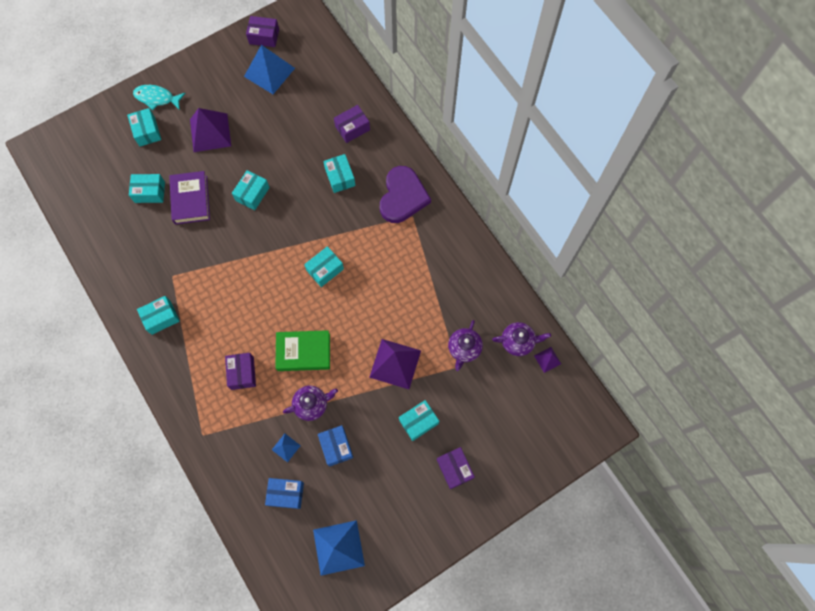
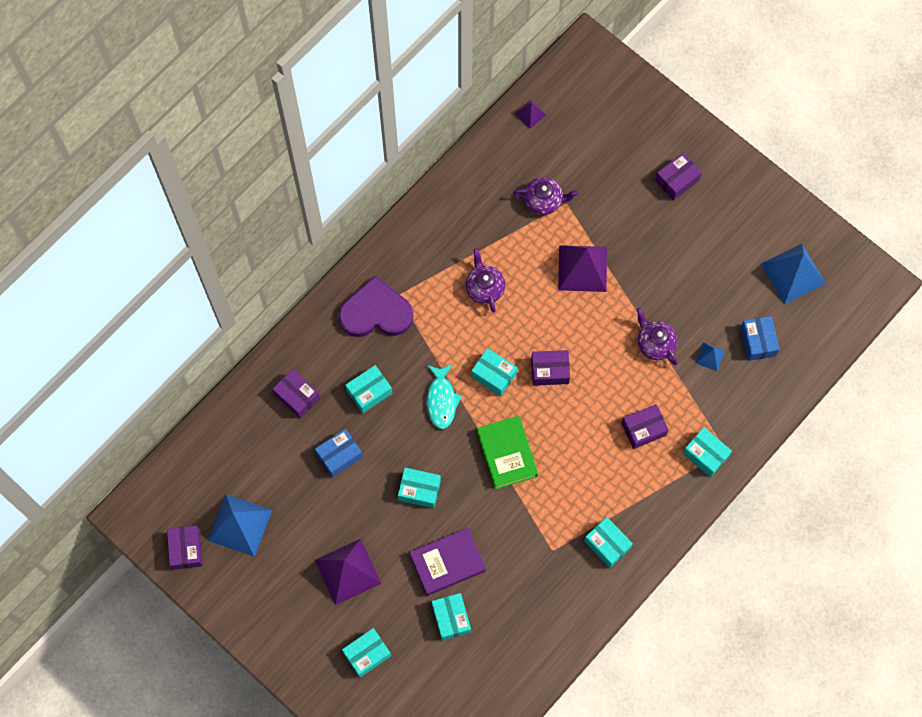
camera: 105 degrees left, 0 degrees up
(157, 98) = (314, 660): turquoise fish -> turquoise fish (441, 400)
(303, 352) = (599, 370): green book -> green book (507, 454)
(315, 313) = (550, 371): none -> purple box
(336, 447) = (692, 304): blue box -> blue box (339, 455)
(418, 422) = (639, 228): turquoise box -> turquoise box (705, 454)
(518, 342) = (519, 147): purple teapot -> purple teapot (484, 288)

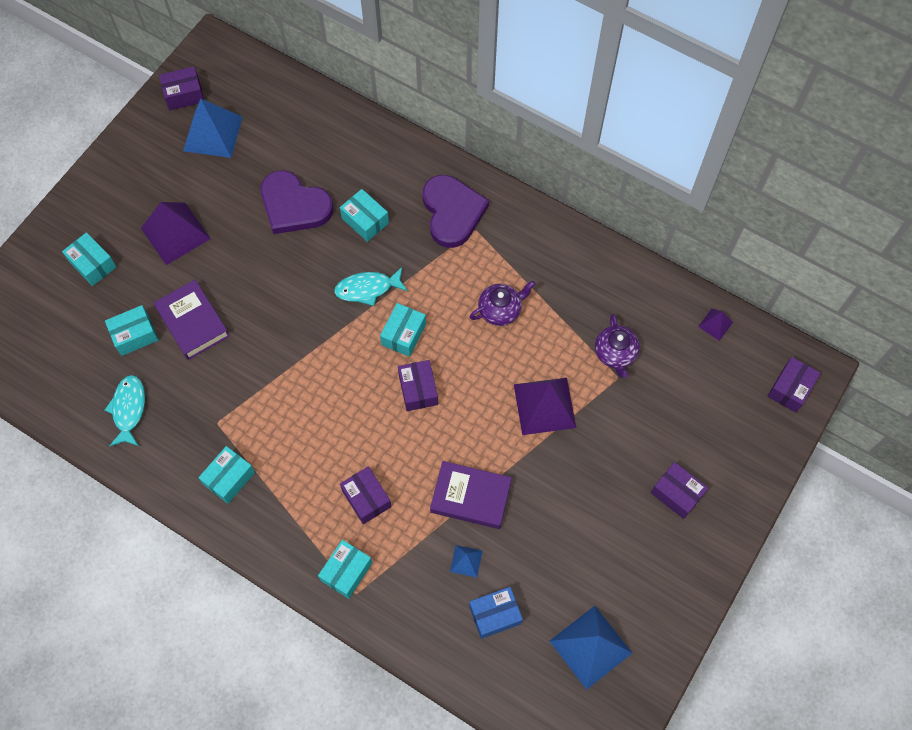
camera: 80 degrees right, 5 degrees down
(297, 396) = (350, 158): purple box -> purple box (790, 389)
(339, 455) = (294, 206): blue box -> purple heart
(419, 490) = (267, 284): turquoise box -> none
(507, 454) = (317, 361): green book -> none
(526, 629) = (129, 409): none -> turquoise fish
(655, 343) = (470, 497): purple teapot -> purple book

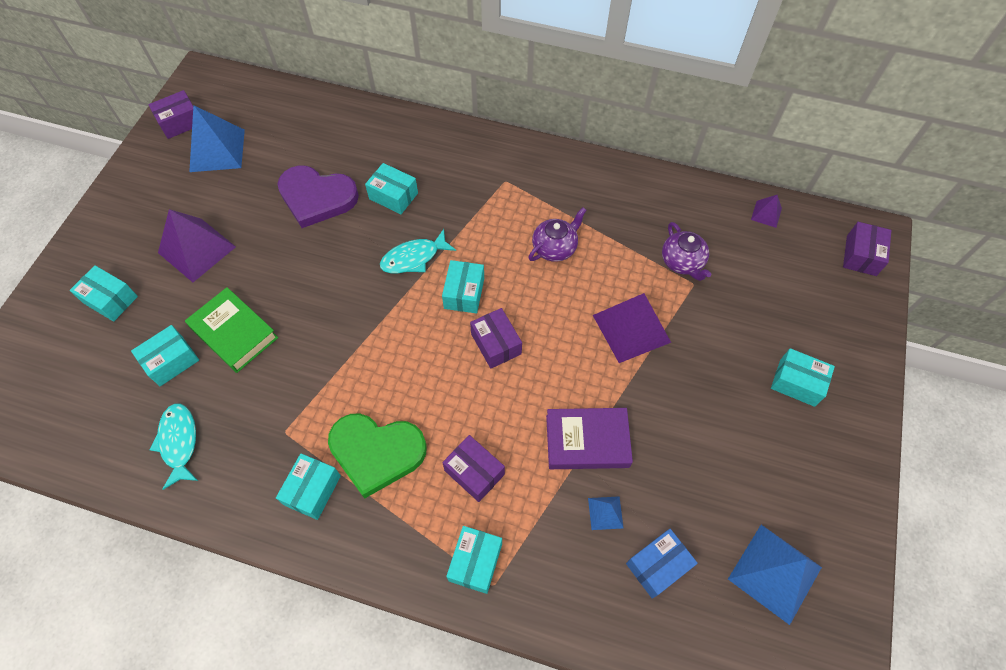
camera: 15 degrees left, 5 degrees down
(193, 322) = (234, 333): purple book -> green book
(289, 460) = (376, 452): none -> green heart
(452, 212) = (478, 170): purple heart -> none
(676, 494) = (797, 383): purple box -> turquoise box

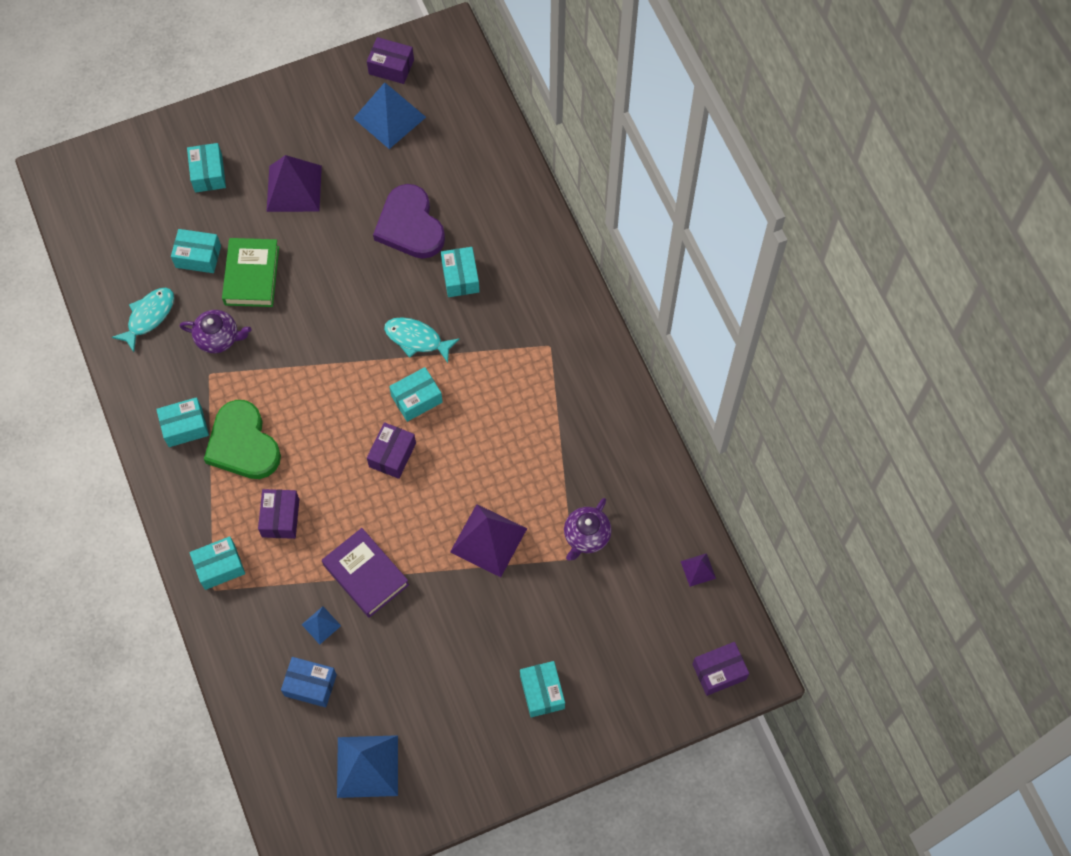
camera: 50 degrees right, 5 degrees up
(555, 248) = (516, 432): purple teapot -> purple teapot (218, 338)

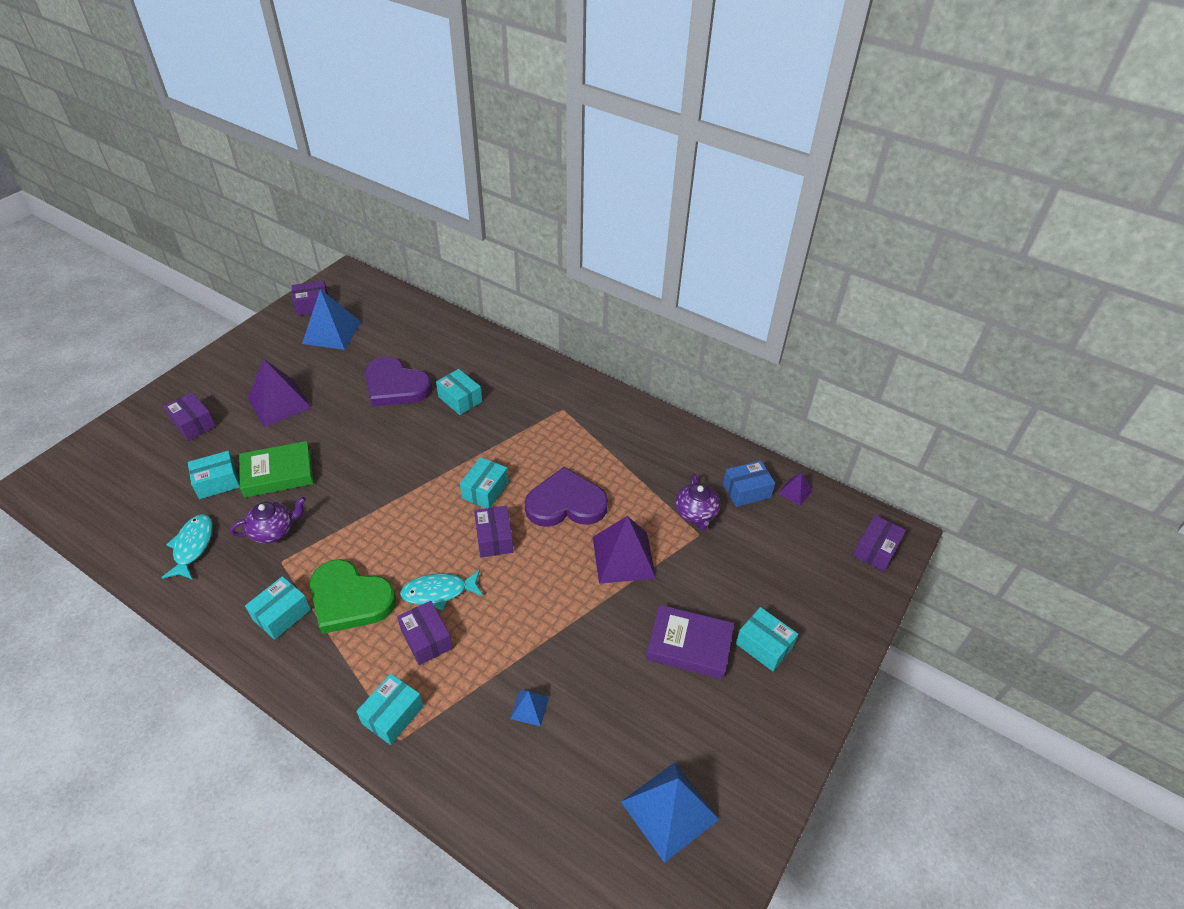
camera: 35 degrees left, 20 degrees down
(208, 173) = (194, 424): turquoise box -> purple box
(252, 275) = (278, 473): green book -> green book turned 75 degrees counterclockwise
(310, 685) = (558, 769): blue box -> blue box (746, 491)
(366, 575) = (540, 641): purple book -> purple book (689, 645)
(416, 339) = (454, 452): turquoise fish -> turquoise fish (438, 592)
(478, 455) = (566, 503): none -> purple heart

